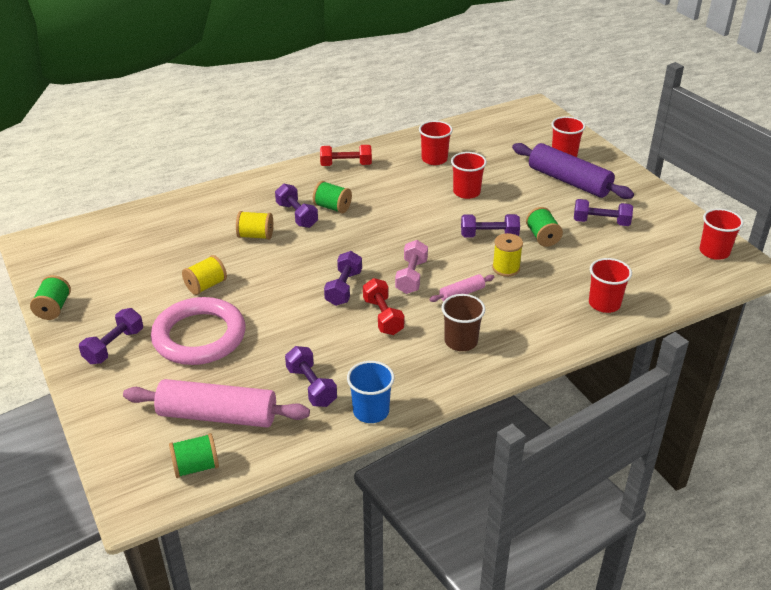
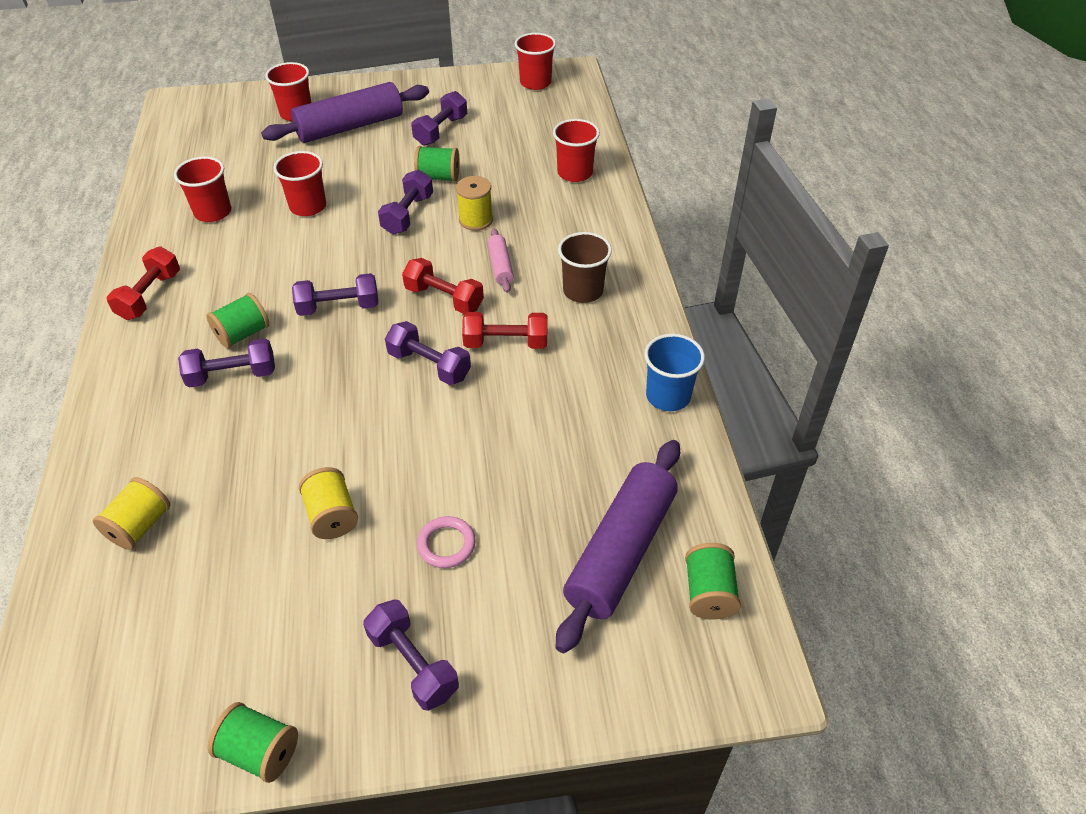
camera: 70 degrees left, 10 degrees up
(199, 336) = (446, 544): pink ring -> pink ring, size x0.41
(217, 415) = (620, 551): pink rolling pin -> purple rolling pin
(255, 236) = (248, 432): yellow spool -> yellow spool (140, 526)
(311, 386) = (604, 441): purple dumbbell -> purple dumbbell (339, 307)
(411, 277) = (444, 298): pink dumbbell -> red dumbbell

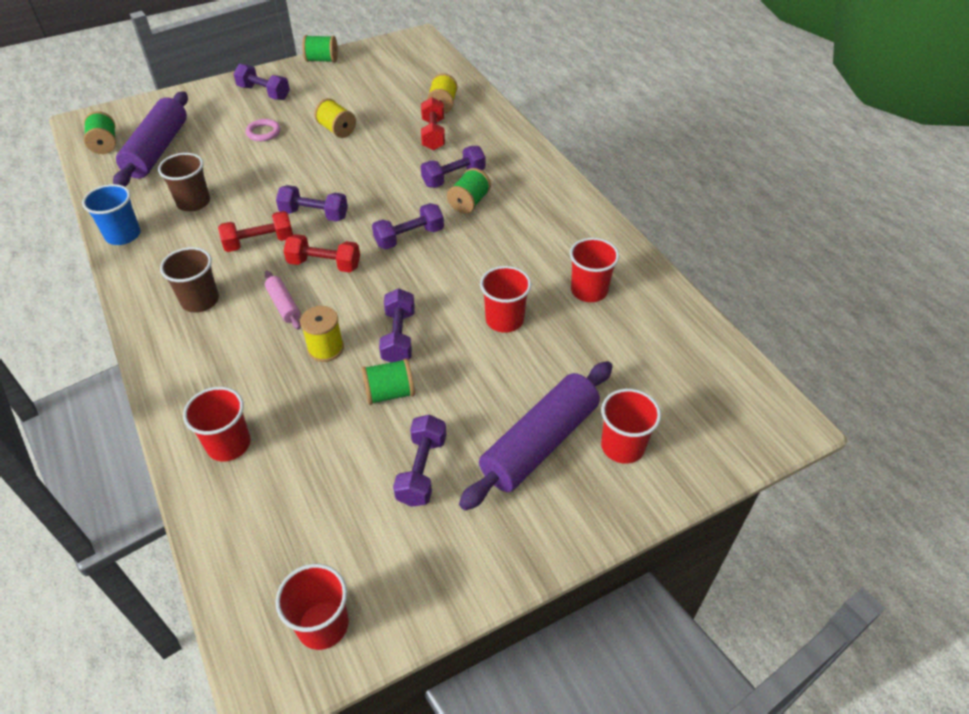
camera: 160 degrees right, 0 degrees up
(150, 296) = (565, 211): red dumbbell -> red dumbbell (433, 134)
(575, 426) = (193, 202): none -> brown cup

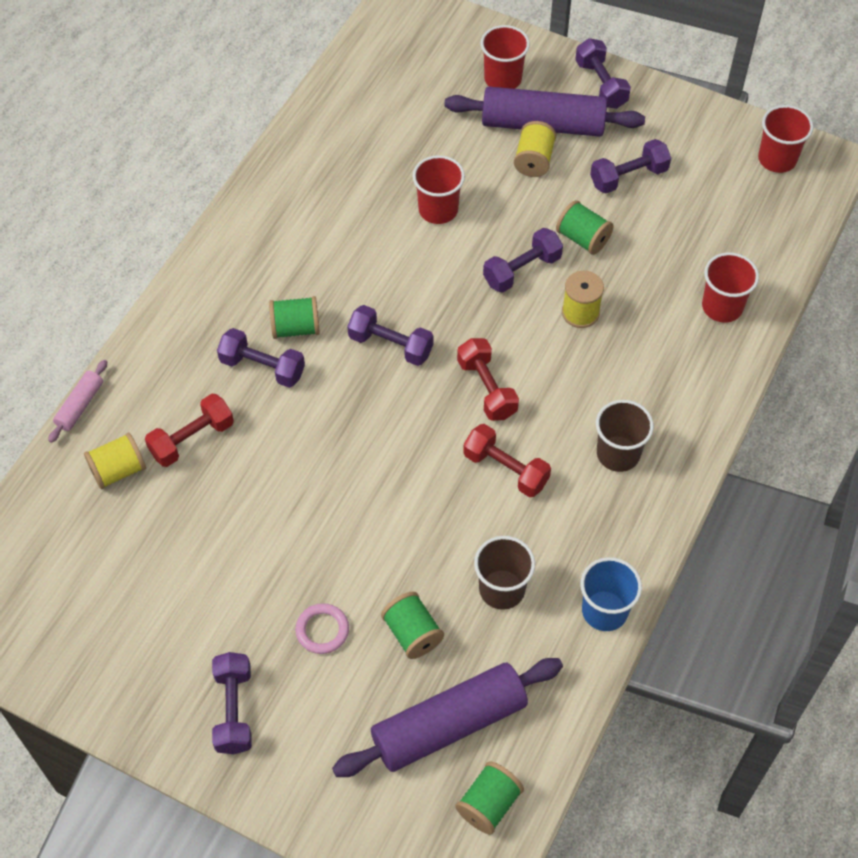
camera: 125 degrees left, 10 degrees up
(284, 305) = (563, 381): pink rolling pin -> pink rolling pin (80, 405)
(314, 214) = (425, 453): purple dumbbell -> purple dumbbell (601, 84)
(322, 60) = (96, 704): green spool -> green spool (412, 633)
(337, 130) = (256, 550): yellow spool -> yellow spool (533, 160)
(589, 291) = (351, 171): red cup -> none

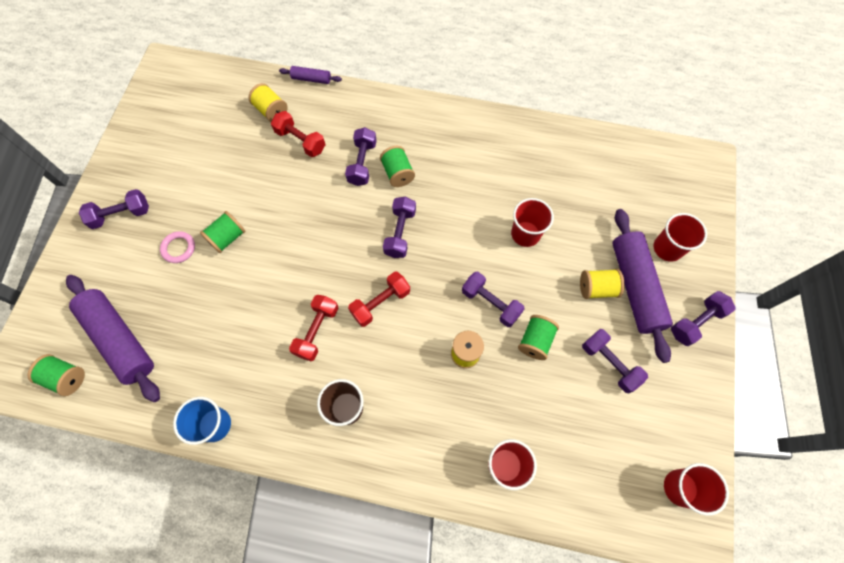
camera: 75 degrees right, 10 degrees up
(80, 405) = (311, 79): pink rolling pin -> purple rolling pin
(412, 633) = (182, 301): green spool -> green spool (227, 238)
(502, 589) = (222, 350): brown cup -> none

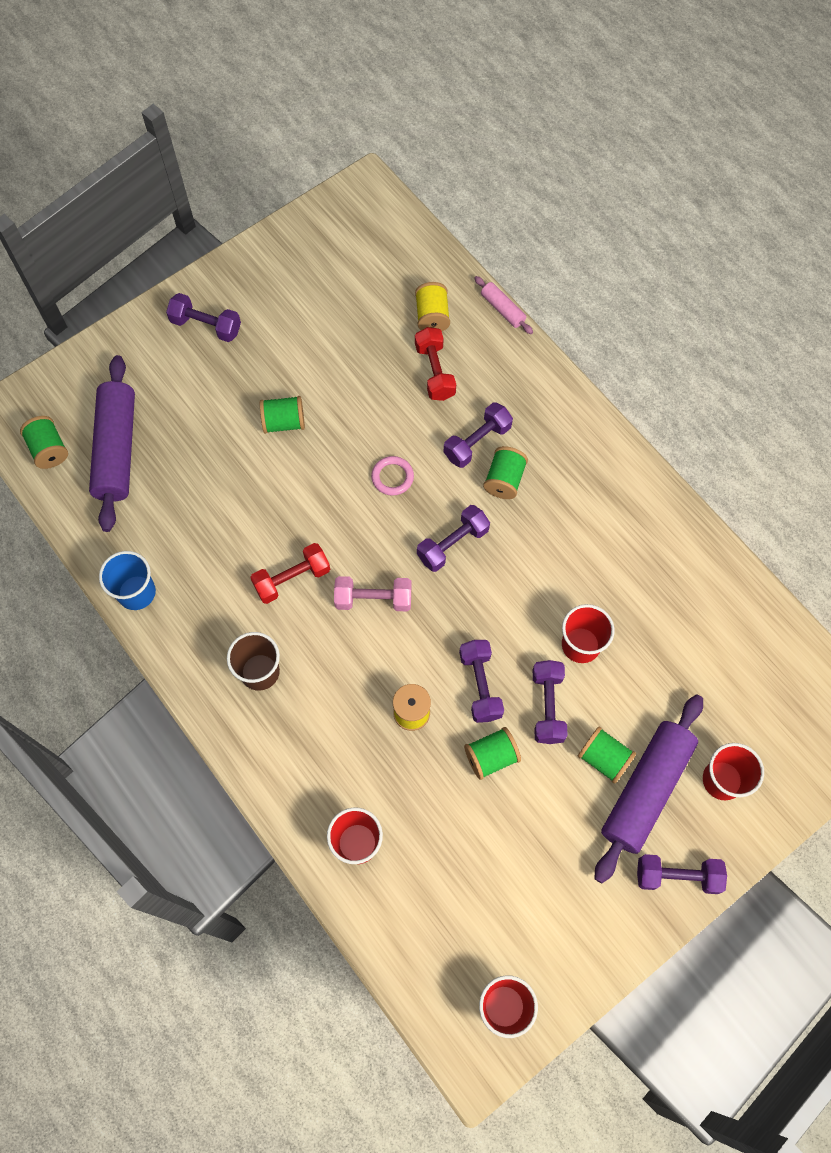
camera: 40 degrees right, 0 degrees up
(178, 248) = (232, 399): pink ring -> pink ring (392, 477)
(311, 79) = (502, 309): purple rolling pin -> pink rolling pin
(380, 303) = (373, 599): red dumbbell -> pink dumbbell
(597, 288) = (604, 758): yellow spool -> green spool
(609, 363) = (545, 839): purple dumbbell -> purple dumbbell (547, 706)

